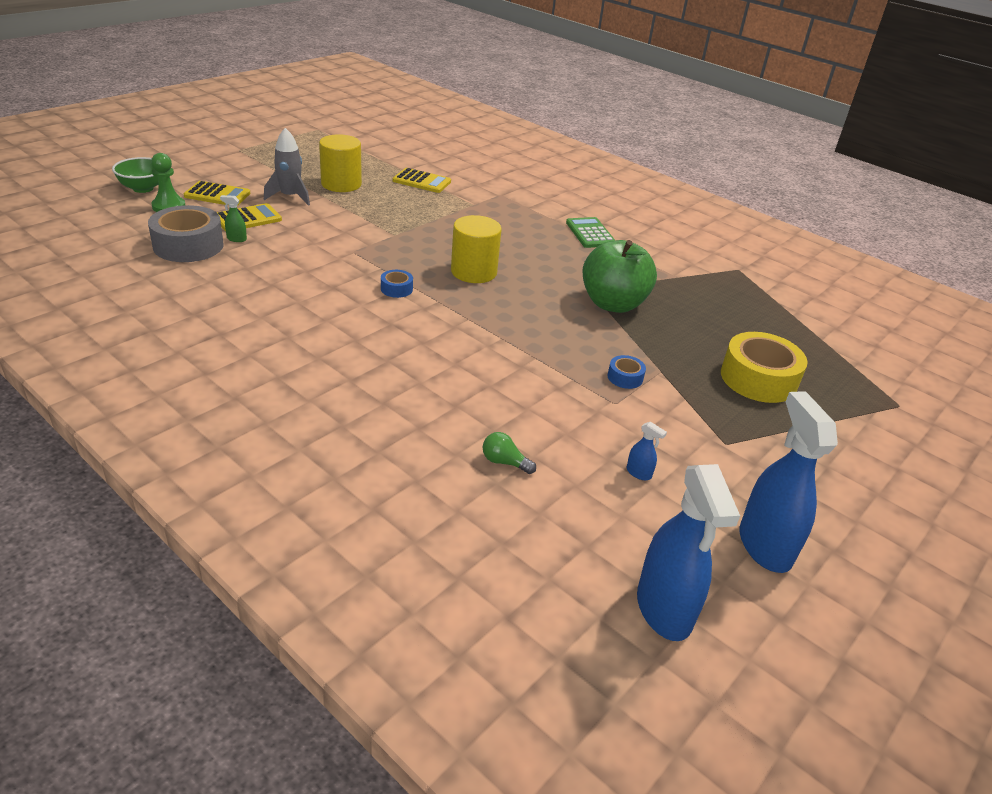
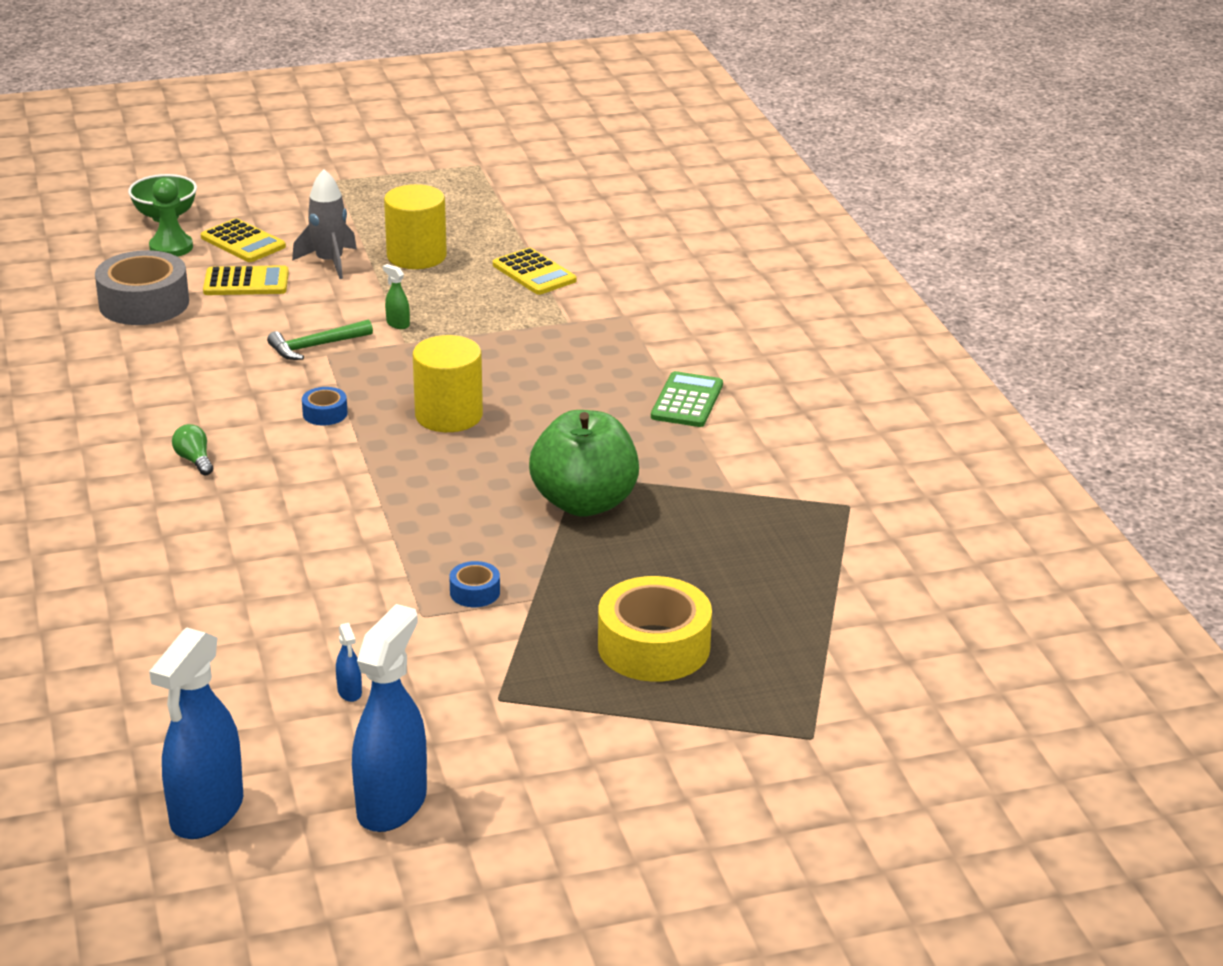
camera: 35 degrees right, 5 degrees down
(236, 239) = (206, 307): green spray bottle -> green spray bottle (397, 324)
(340, 249) = (315, 346): none -> green hammer
(504, 462) = (217, 633): green light bulb -> green light bulb (194, 460)

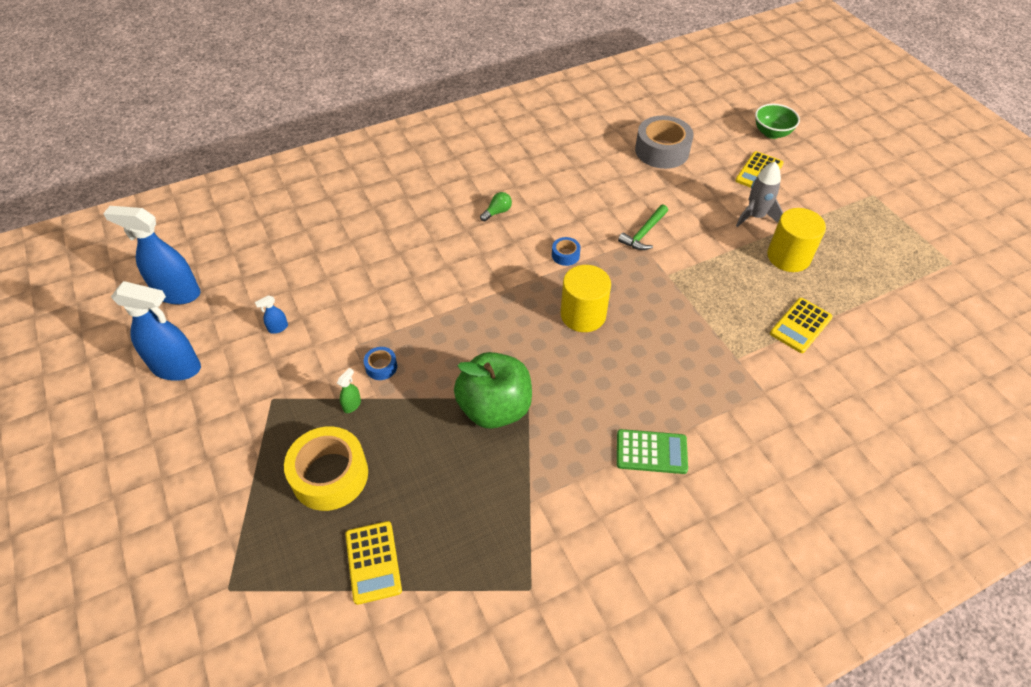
camera: 80 degrees right, 20 degrees up
(171, 247) = (734, 145): green pawn -> none
(246, 282) = (708, 185): yellow calculator -> yellow calculator (373, 562)
(315, 346) = (644, 233): green hammer -> green hammer turned 105 degrees counterclockwise
(397, 324) = (690, 266): green spray bottle -> green spray bottle (352, 405)

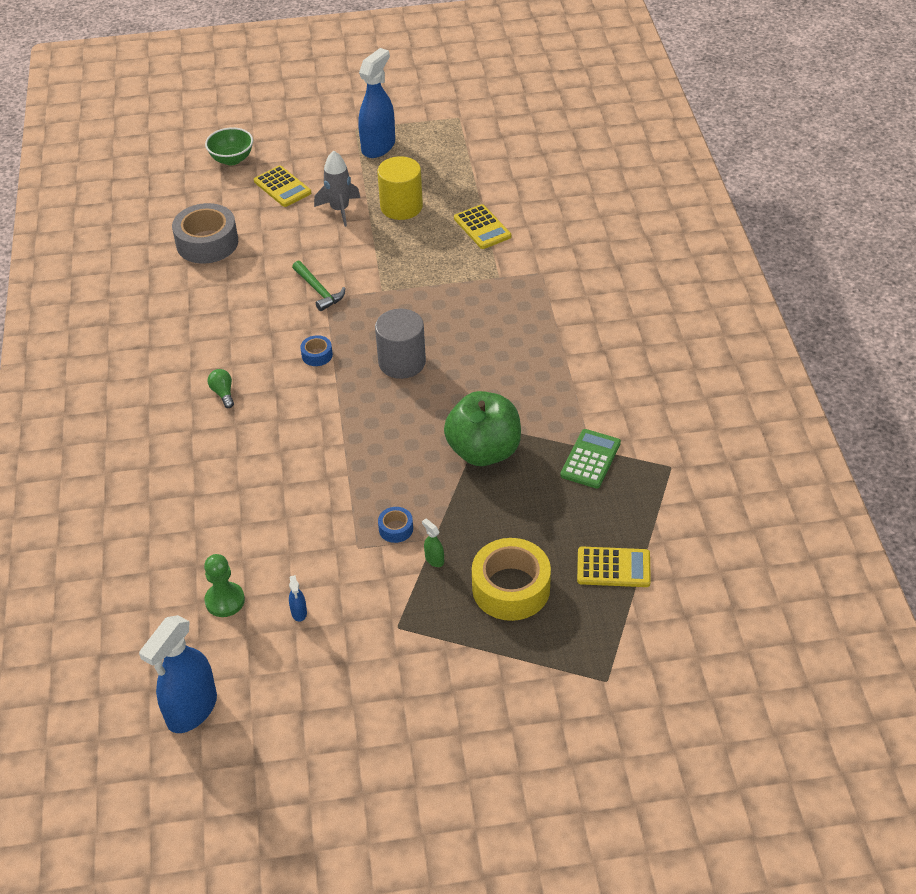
camera: 70 degrees left, 5 degrees down
(176, 367) = (313, 714): blue spray bottle -> blue spray bottle (378, 147)
(283, 279) = (225, 601): none -> green pawn
(583, 315) = (402, 362): yellow cylinder -> grey cylinder
(651, 452) = (571, 359): green calculator -> green calculator (590, 459)

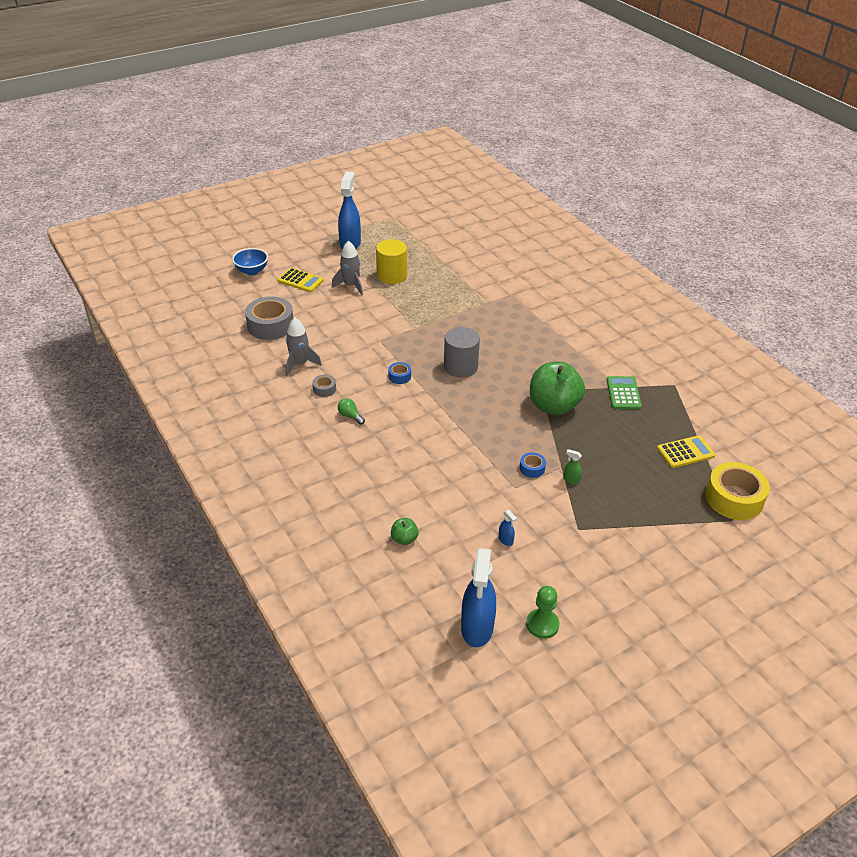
camera: 25 degrees left, 5 degrees down
(182, 572) = (404, 539): none -> green apple
(208, 306) = (300, 364): none -> grey rocket
(216, 348) = (324, 389): none -> grey tape
(225, 601) = (448, 548): green pawn -> green pawn (542, 624)
(232, 159) = (252, 271): green bowl -> blue bowl
(319, 291) = (372, 337): green hammer -> none
(482, 227) = (454, 276): yellow calculator -> none
(511, 588) = (633, 483): yellow tape -> yellow tape (734, 498)

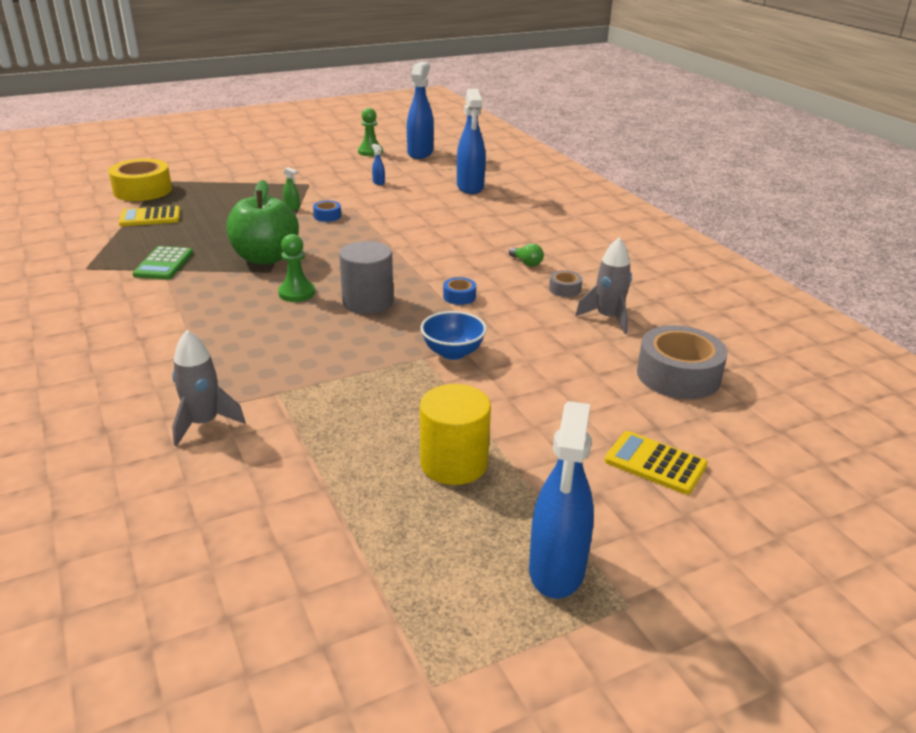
camera: 175 degrees left, 10 degrees down
(252, 271) = (778, 496): blue bowl -> blue bowl (453, 352)
(351, 286) = (543, 444): grey rocket -> grey rocket (204, 423)
(404, 539) = (470, 187): green apple -> blue spray bottle
(511, 371) = (297, 293): none -> green pawn

